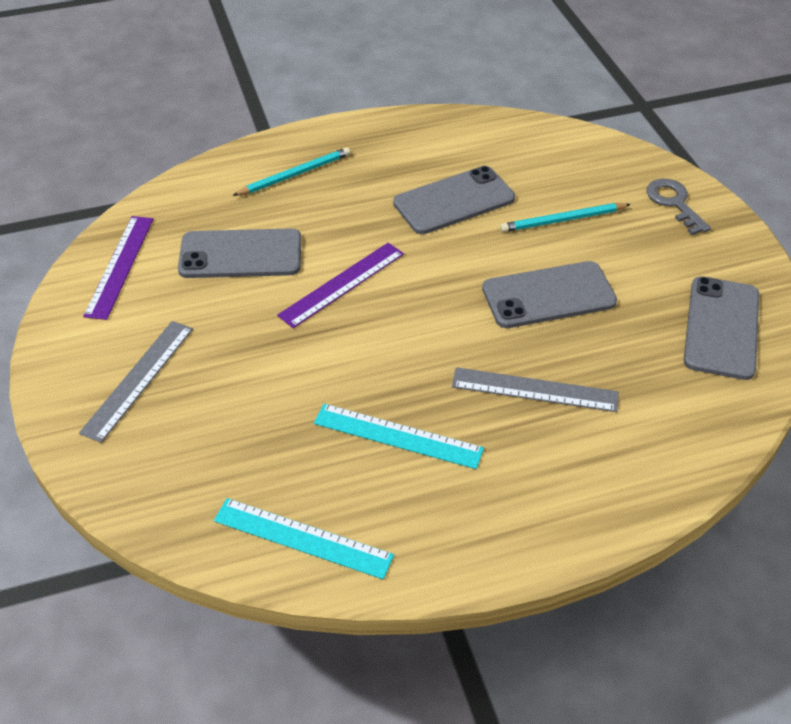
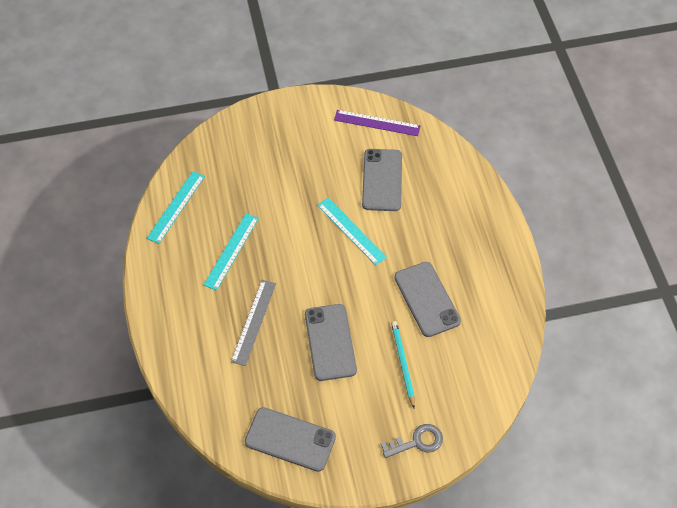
camera: 95 degrees right, 10 degrees up
(138, 379) = (288, 137): grey ruler -> none
(295, 174) = (459, 209): turquoise pencil -> none
(342, 284) = (351, 231): purple ruler -> turquoise ruler

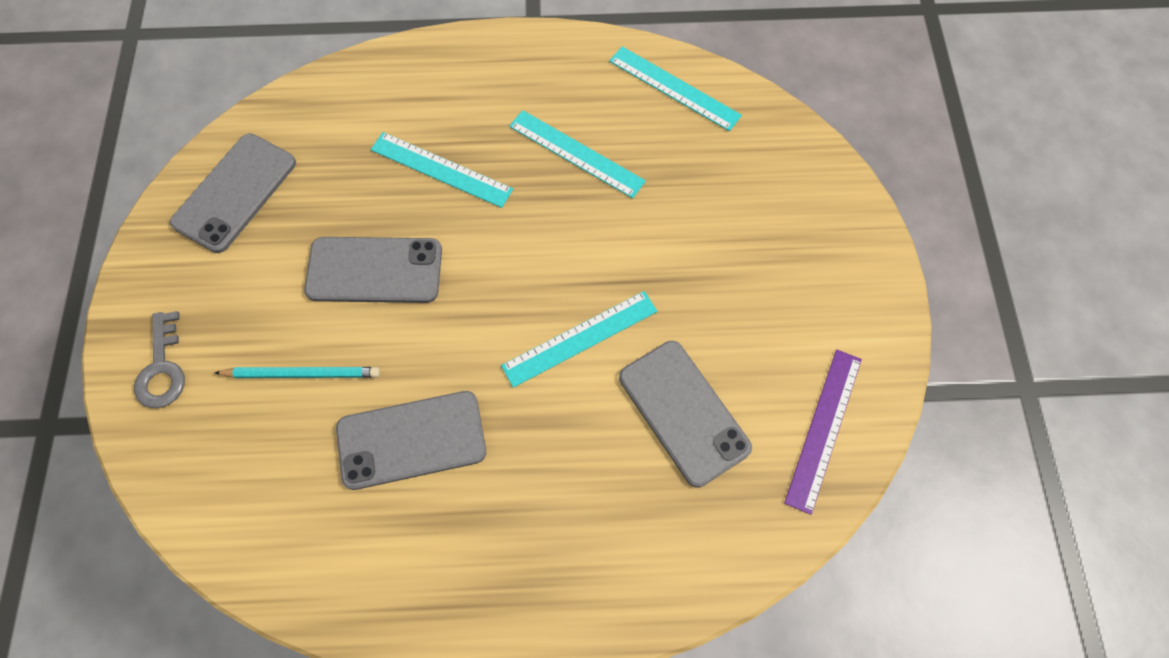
camera: 100 degrees right, 10 degrees up
(254, 322) = (441, 169): grey ruler -> turquoise ruler
(382, 180) = (683, 412): grey phone -> grey phone turned 45 degrees clockwise

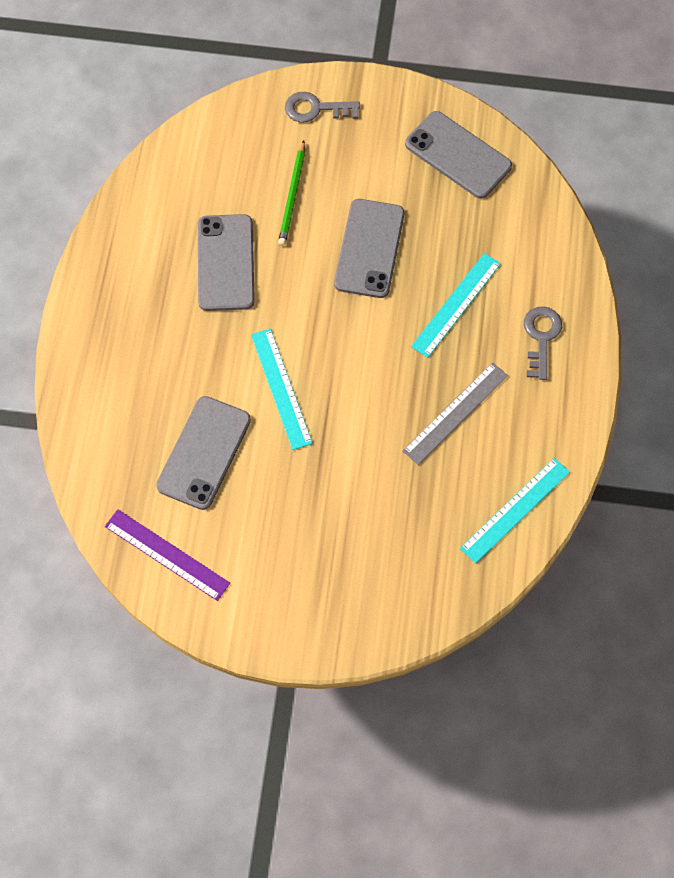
camera: 100 degrees right, 0 degrees up
(302, 373) = (292, 196): turquoise pencil -> green pencil
(471, 86) = (541, 337): none -> grey key
(576, 153) = (455, 413): turquoise ruler -> grey ruler
(683, 412) = (204, 452): grey phone -> grey phone turned 45 degrees counterclockwise

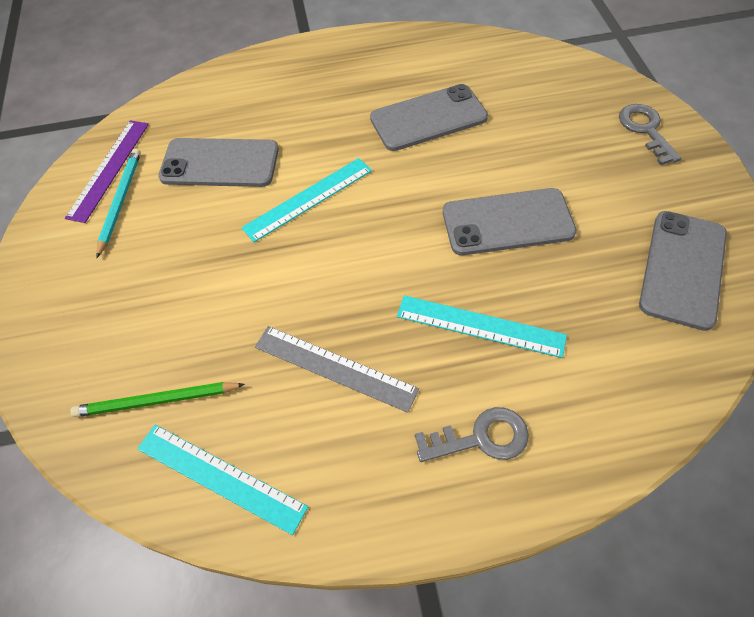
camera: 75 degrees right, 10 degrees down
(215, 548) = (120, 201): none -> turquoise pencil
(292, 196) = (531, 143): green pencil -> green pencil (156, 401)

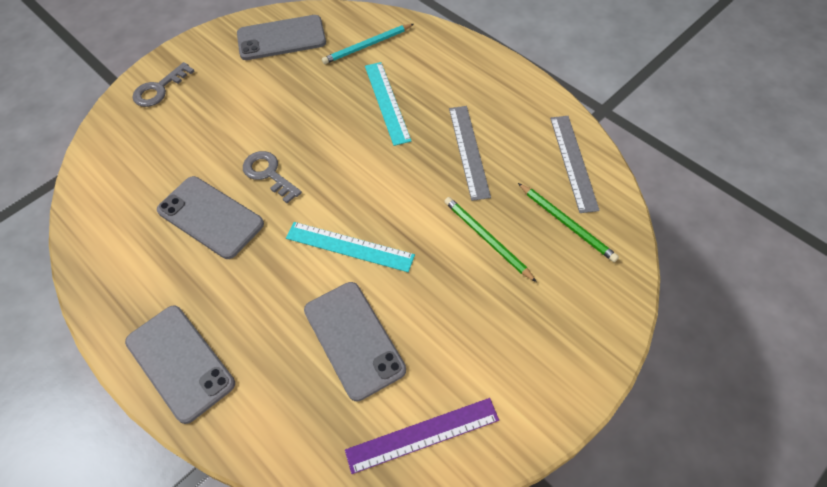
camera: 125 degrees left, 0 degrees up
(120, 201) = (448, 388): turquoise pencil -> turquoise pencil (367, 46)
(213, 311) = (486, 239): none -> green pencil
(220, 477) = (573, 162): turquoise ruler -> grey ruler
(481, 437) = (454, 73): grey key -> grey key (268, 174)
(507, 222) = (295, 123): grey phone -> grey phone (180, 362)

